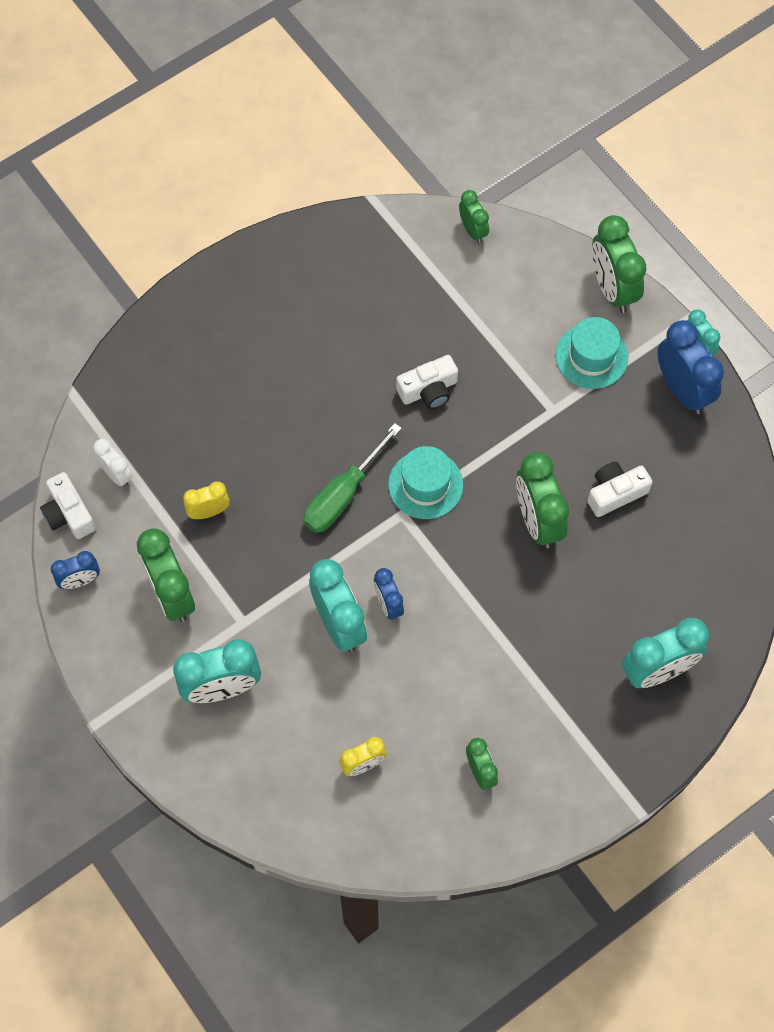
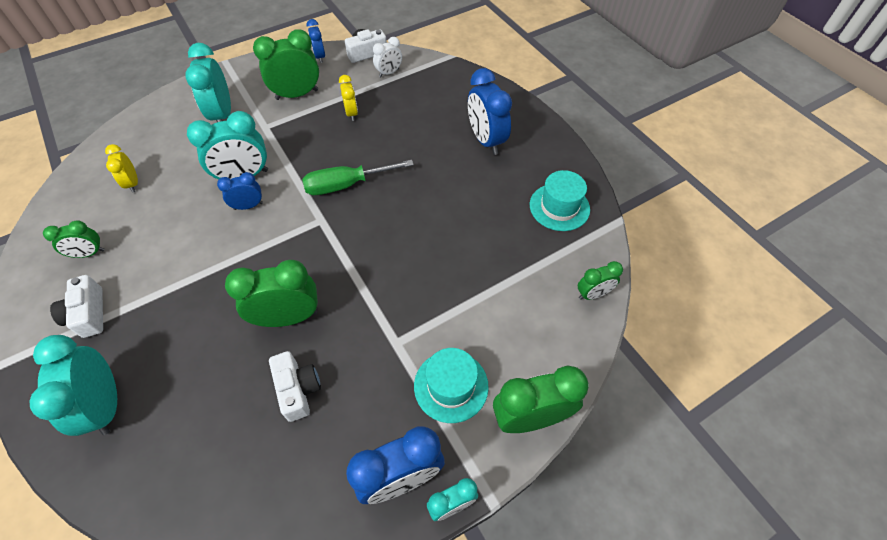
camera: 95 degrees right, 10 degrees down
(252, 339) = (486, 140): none -> blue clock
(343, 494) = (347, 185): green screwdriver -> green screwdriver turned 60 degrees counterclockwise
(425, 484) = (343, 237): turquoise hat -> turquoise hat (559, 207)
(428, 390) = (429, 246): white camera -> white camera (88, 314)

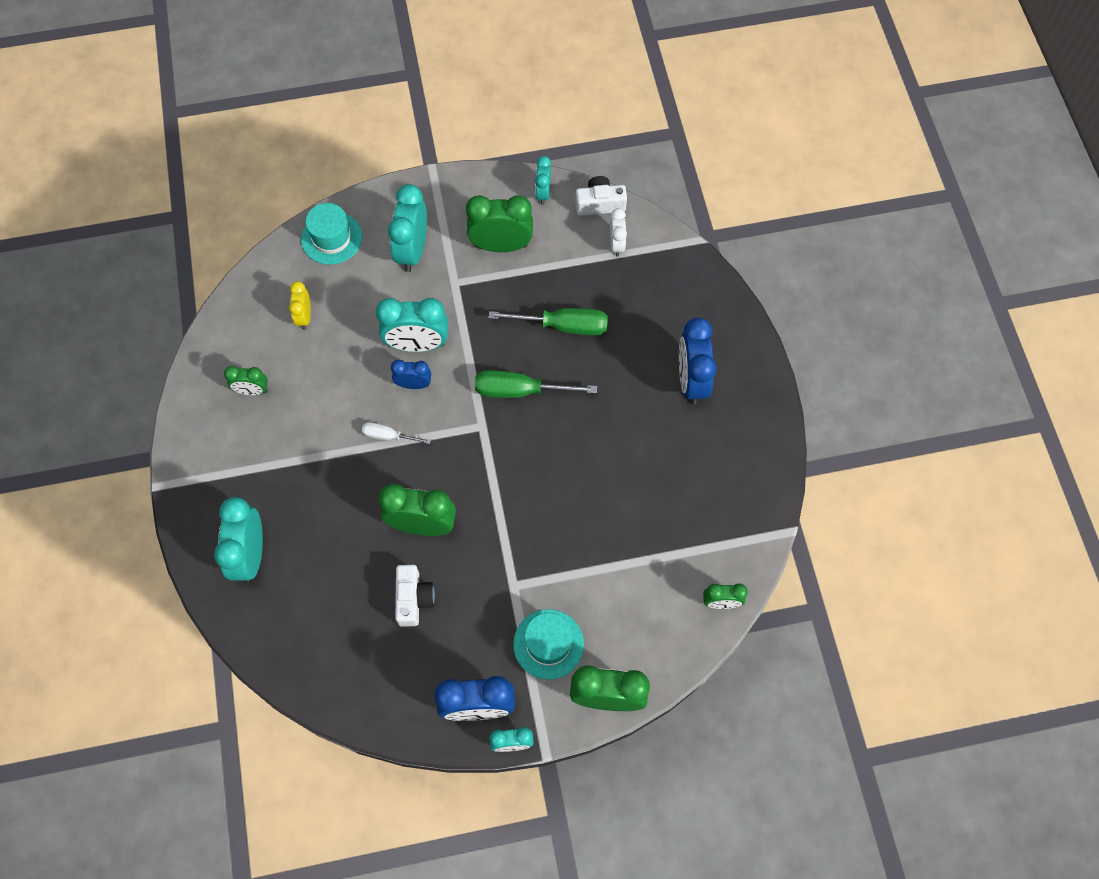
camera: 20 degrees right, 10 degrees up
(88, 314) = (245, 458): white camera -> none
(234, 252) = (388, 436): none -> white screwdriver
(320, 57) = (543, 193): blue clock -> turquoise clock
(351, 113) = (554, 293): yellow clock -> none
(366, 132) = (563, 326): none -> green screwdriver
(389, 73) = (616, 244): white clock -> white clock turned 75 degrees counterclockwise
(559, 207) = (734, 493): turquoise hat -> turquoise hat (331, 238)

